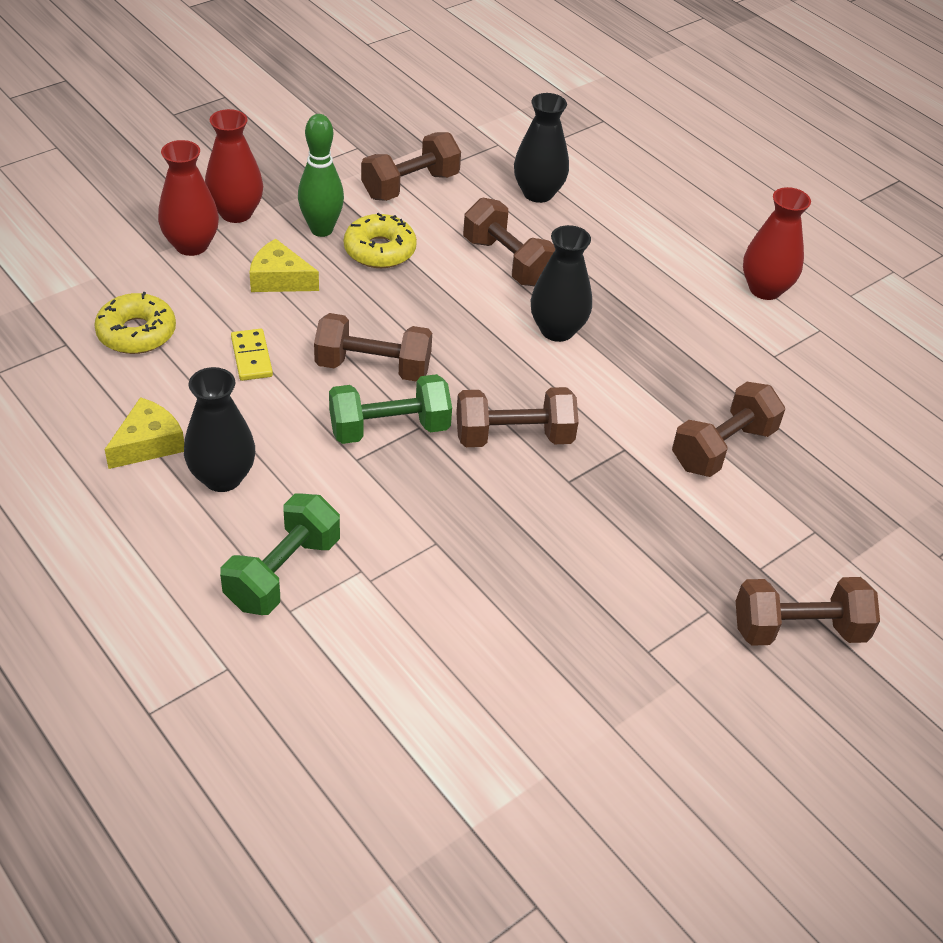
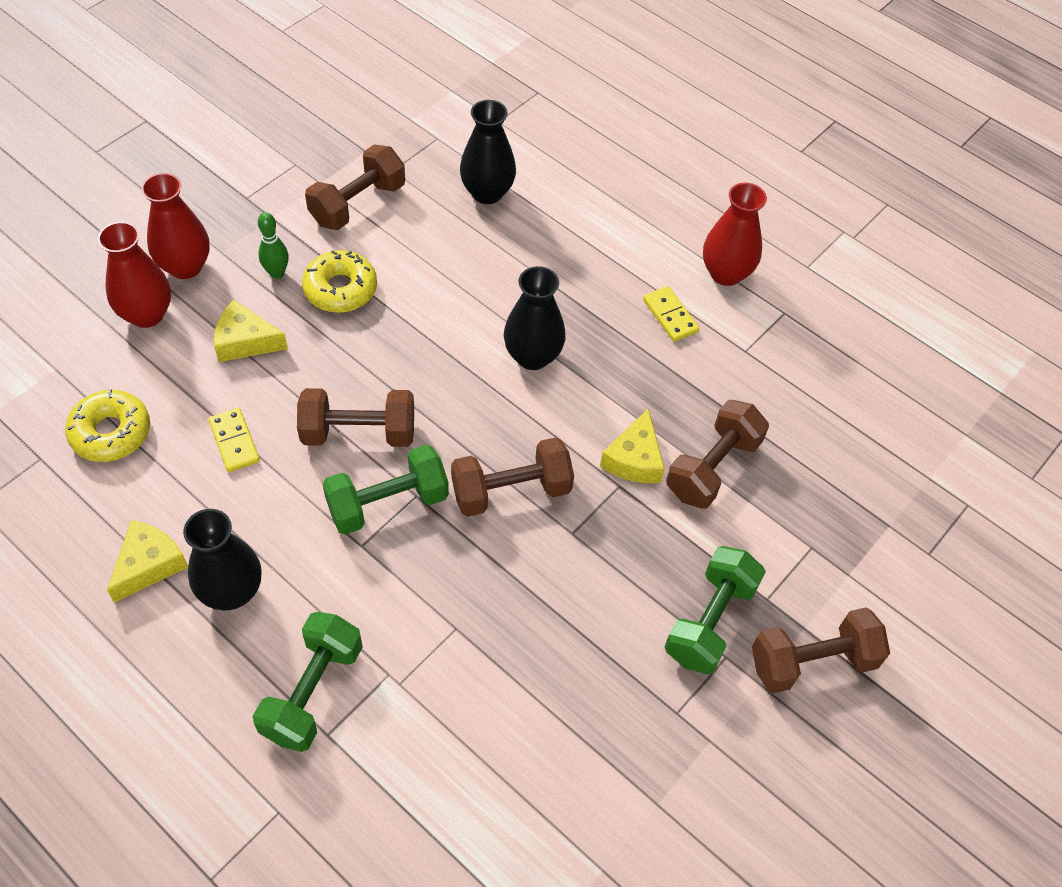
camera: 10 degrees left, 10 degrees up
(321, 230) = (277, 273): green bowling pin -> green bowling pin, size x0.63
(508, 262) = (471, 282): brown dumbbell -> none
(643, 429) = (634, 459): none -> yellow cheese
(696, 578) = (710, 621): none -> green dumbbell
(702, 316) = (670, 316): none -> yellow domino

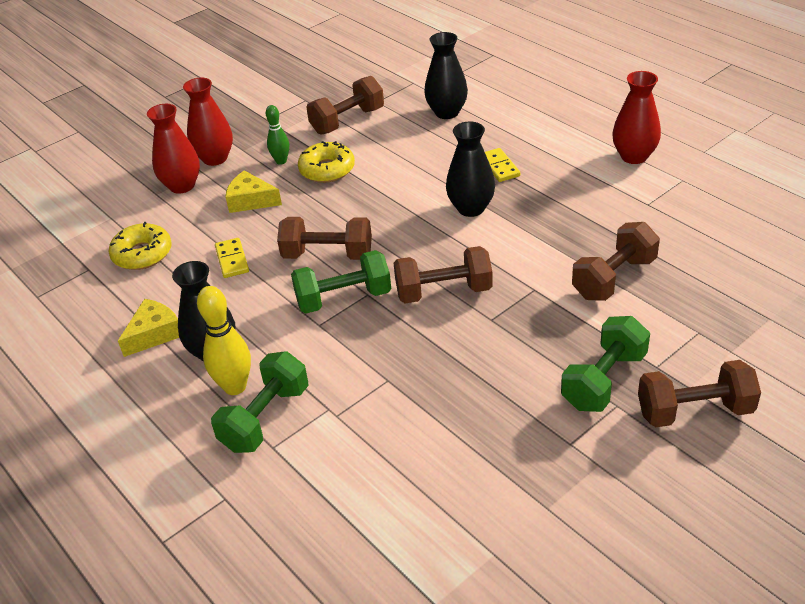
camera: 15 degrees right, 15 degrees down
(267, 645) = (235, 387): none -> yellow bowling pin
(634, 459) = (548, 272): yellow cheese -> none
(670, 316) = (585, 183): yellow domino -> yellow domino (499, 167)

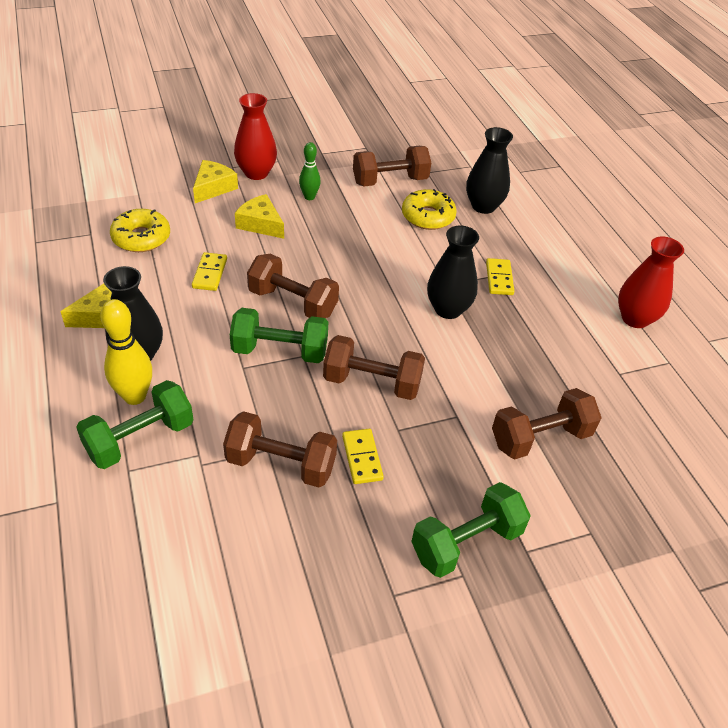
camera: 15 degrees right, 5 degrees up
(182, 186) = (213, 188): red vase -> yellow cheese
(327, 170) = (343, 220): yellow donut -> yellow donut (428, 216)
(474, 353) = (362, 458): none -> yellow domino
(694, 411) = (536, 618): brown dumbbell -> brown dumbbell (281, 464)

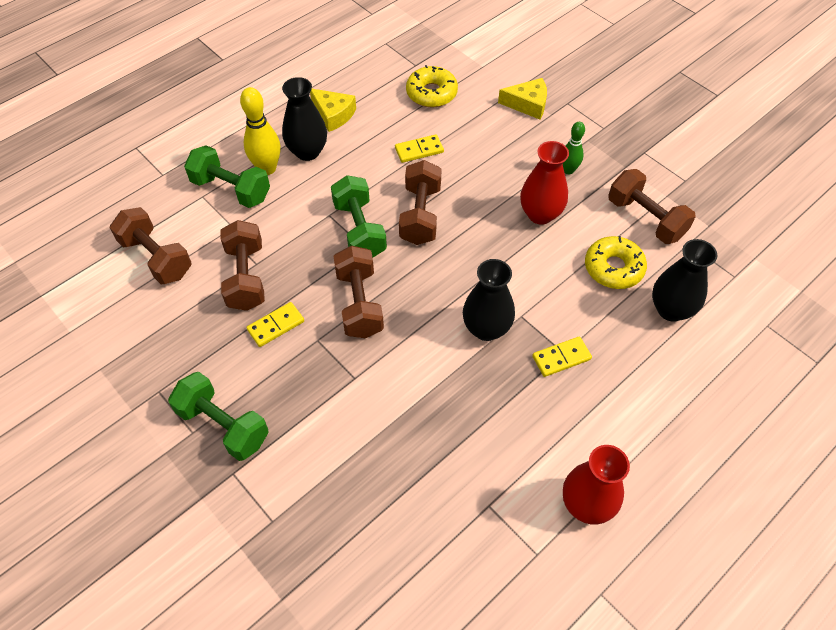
camera: 70 degrees right, 10 degrees up
(256, 173) = (572, 121): red vase -> red vase (540, 214)
(260, 224) = (504, 154): yellow cheese -> none
(540, 438) = (362, 452): brown dumbbell -> brown dumbbell (156, 258)

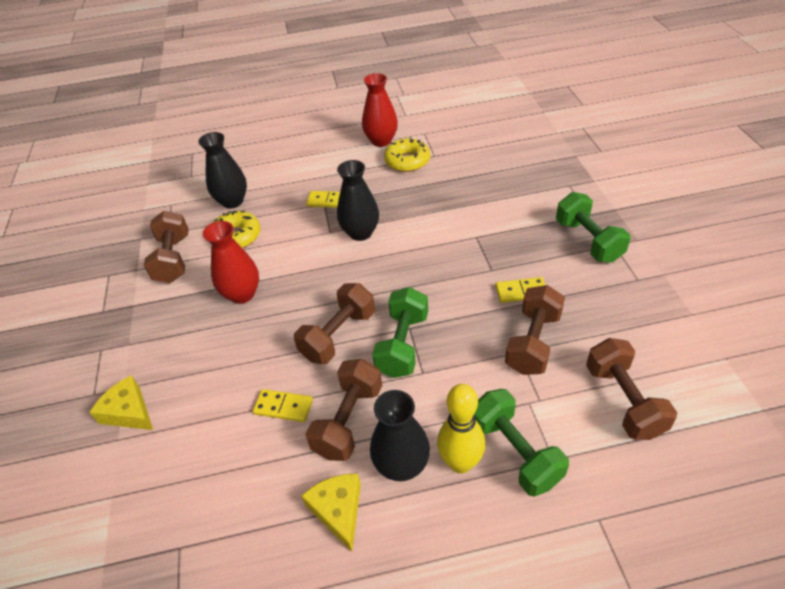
camera: 145 degrees left, 10 degrees down
(359, 303) = (442, 283): brown dumbbell -> brown dumbbell (348, 420)
(431, 93) = (204, 483): yellow donut -> yellow donut (407, 161)
(568, 170) = (178, 322): green bowling pin -> none

